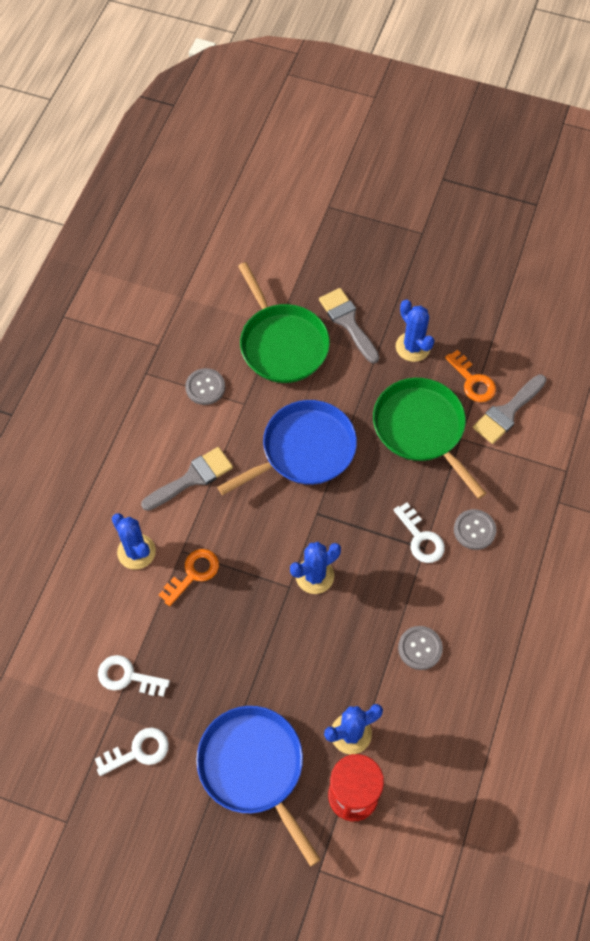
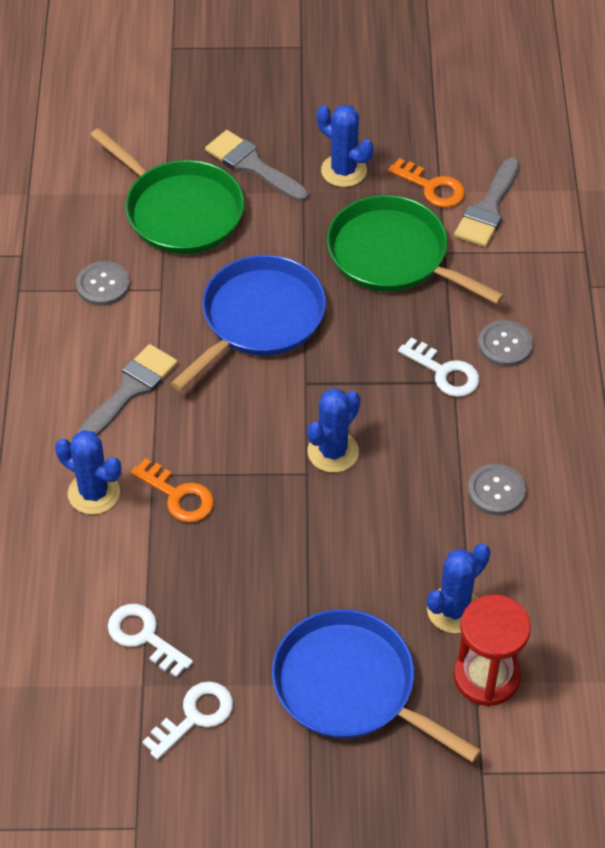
camera: 20 degrees left, 10 degrees down
(127, 677) = (144, 637): white key -> white key turned 45 degrees clockwise
(193, 574) = (178, 495): orange key -> orange key turned 105 degrees clockwise

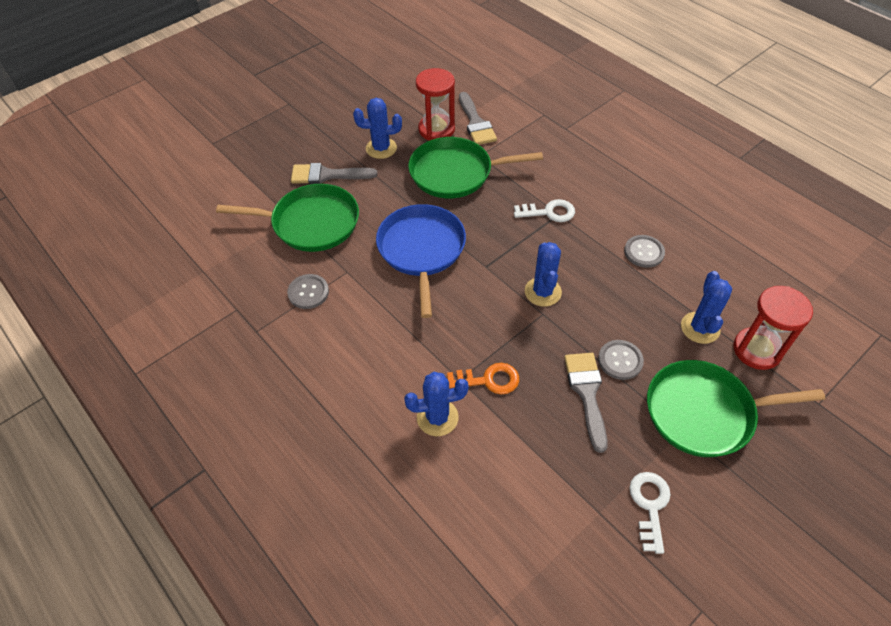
camera: 40 degrees left, 0 degrees up
(130, 390) = (391, 340): grey brush -> grey brush (587, 393)
(144, 637) = (566, 481): white key -> none
(351, 686) = (704, 412): blue pan -> green pan
(432, 187) = (436, 129): orange key -> red hourglass
(505, 345) = (561, 180): grey button -> grey button (620, 360)

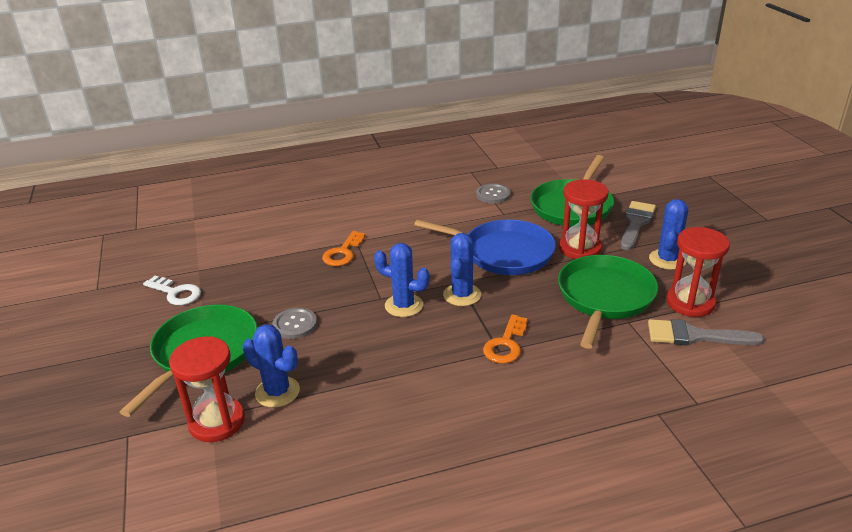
camera: 115 degrees right, 20 degrees down
(389, 201) = (580, 248): none -> red hourglass
(437, 417) = (335, 225): blue cactus -> blue cactus (462, 295)
(549, 212) = (506, 344): white key -> orange key
(587, 393) = (285, 295): grey brush -> none
(644, 252) = (400, 394): grey button -> none

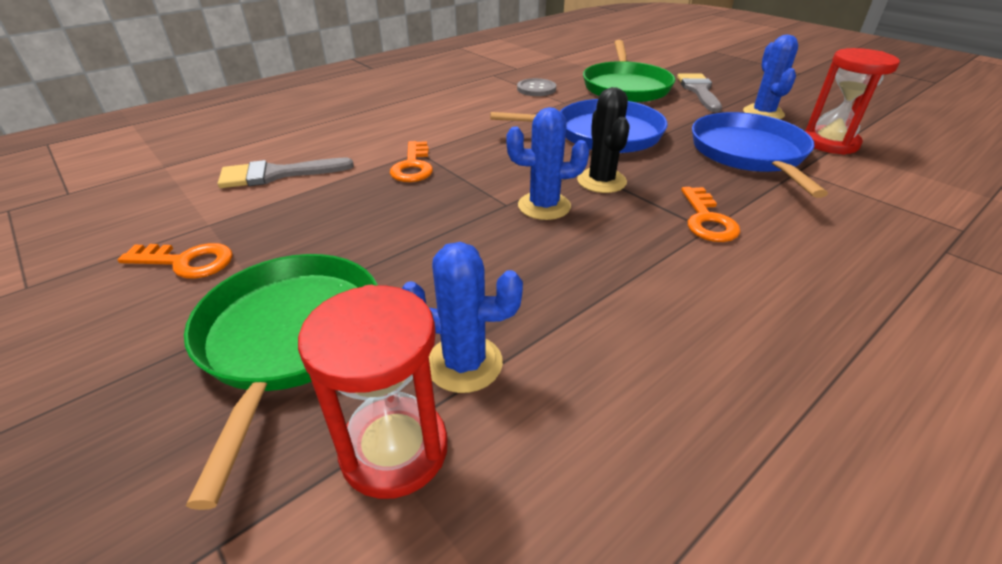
camera: 25 degrees left, 5 degrees up
(176, 293) = (186, 262): white key -> orange key
(295, 324) = (415, 261): grey button -> none
(462, 295) = (601, 181): blue cactus -> black cactus
(580, 248) = (674, 118): red hourglass -> none
(604, 297) = (749, 154): green pan -> blue pan
(694, 336) = (873, 169): grey brush -> grey brush (277, 174)

